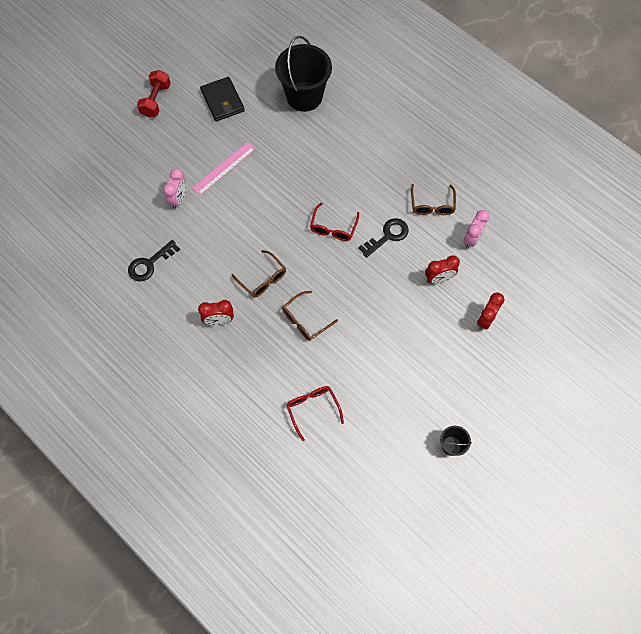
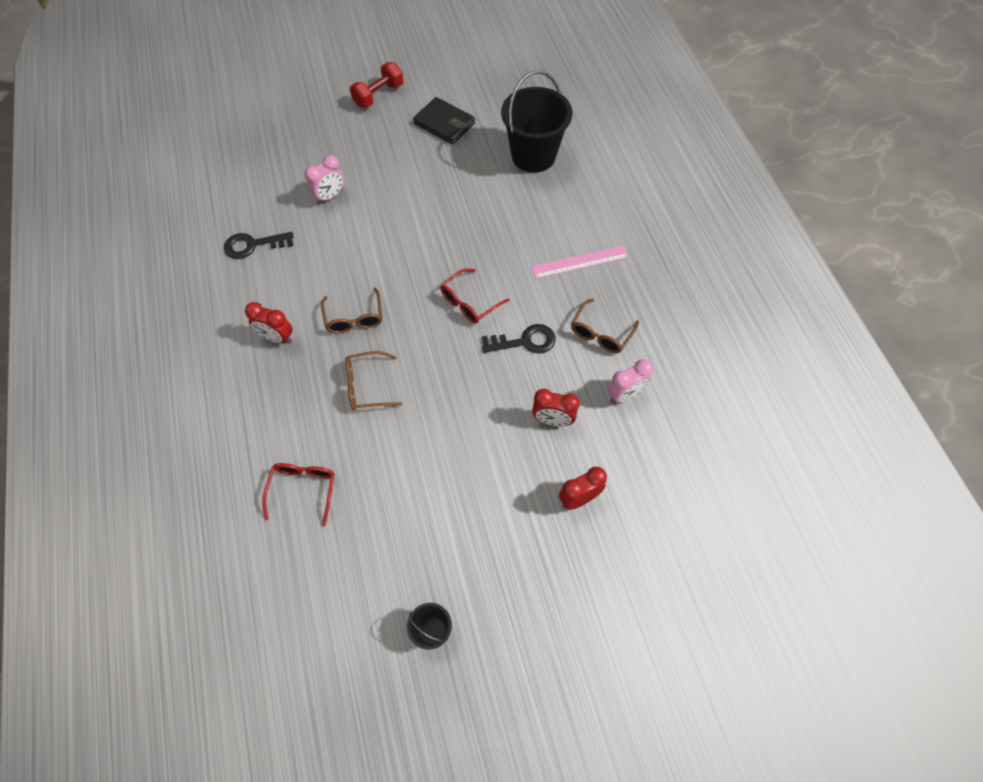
camera: 30 degrees right, 5 degrees down
(222, 101) = (444, 123): black wallet -> black wallet turned 60 degrees counterclockwise
(224, 168) = (397, 188): pink ruler -> pink ruler (580, 262)

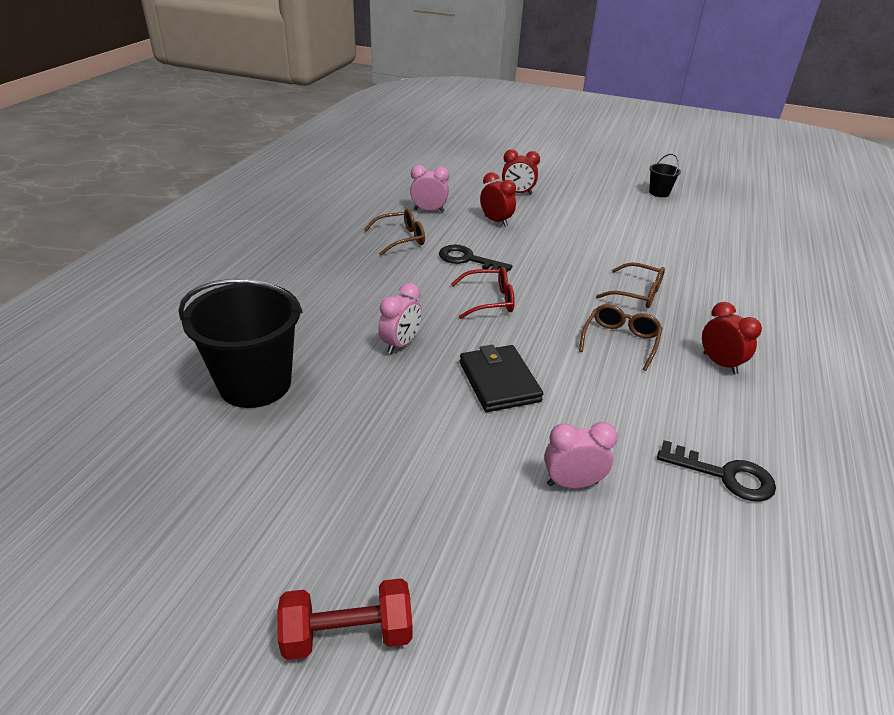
camera: 145 degrees left, 25 degrees down
(303, 489) = (727, 266): red glasses -> none
(444, 123) = (304, 497): black wallet -> black wallet (499, 382)
(489, 227) = (400, 344): none -> pink clock
(580, 262) = (352, 279): pink ruler -> none

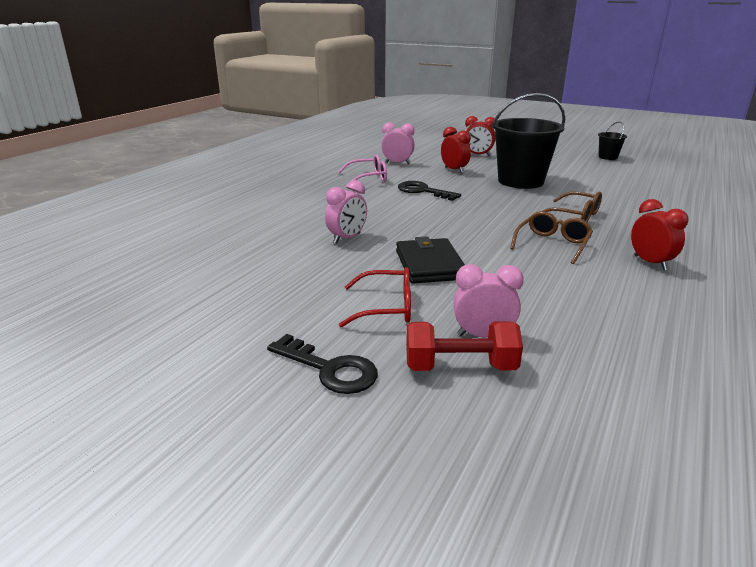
camera: 10 degrees right, 10 degrees down
(255, 384) = (212, 256): black bucket -> black bucket (520, 181)
(347, 634) = (228, 427): red dumbbell -> red dumbbell (460, 367)
(401, 239) = (368, 178): brown glasses -> pink glasses
(490, 300) = (435, 215): red glasses -> red glasses (387, 308)
(724, 475) = (644, 340): black key -> black key (330, 369)

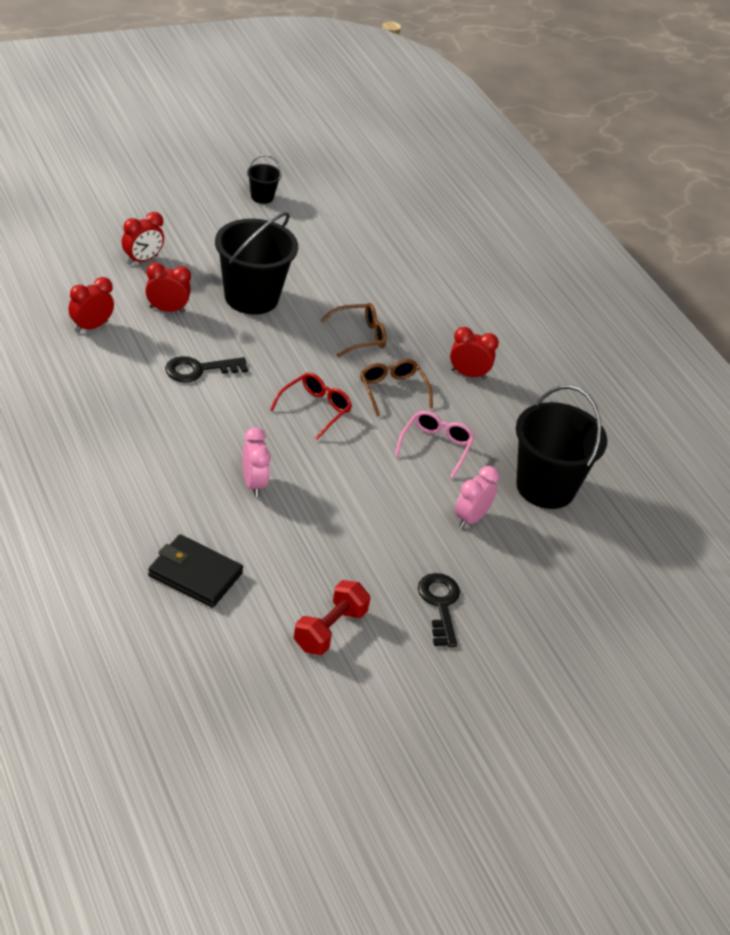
camera: 60 degrees left, 15 degrees up
(330, 369) = (440, 605): black key -> black key turned 75 degrees counterclockwise
(368, 178) = (112, 376): pink glasses -> pink glasses (436, 446)
(387, 308) = (394, 536): red glasses -> red glasses (315, 409)
(397, 163) = (91, 327): pink clock -> red clock
(429, 265) = (354, 474): black wallet -> black wallet (195, 574)
(460, 367) = (491, 551): red dumbbell -> red dumbbell (329, 630)
(618, 360) = (545, 487): none -> black bucket

